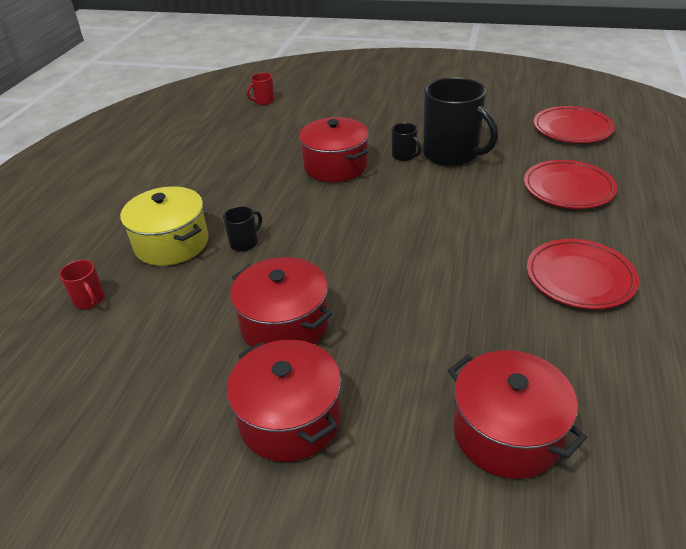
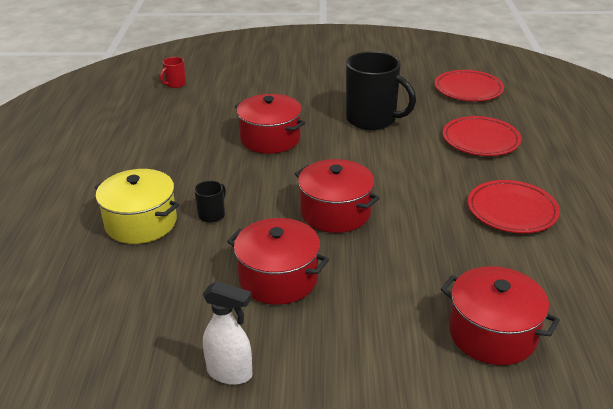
camera: 15 degrees left, 5 degrees down
(89, 300) = (82, 282): red mug -> none
(191, 430) = (230, 373): none -> white spray bottle
(290, 419) = (313, 351): red pot -> red pot (335, 212)
(404, 156) = (330, 124): black mug -> none

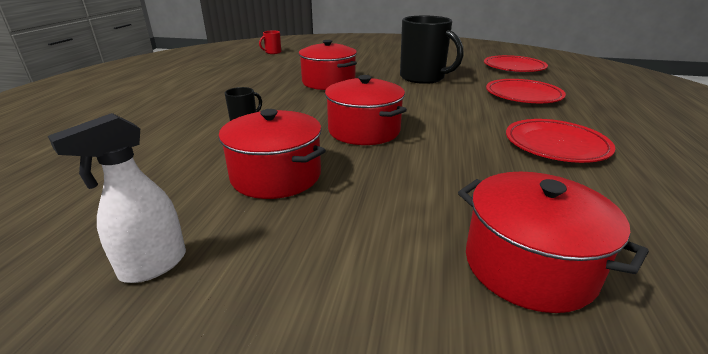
camera: 10 degrees right, 5 degrees down
(141, 223) = (176, 122): yellow pot -> none
(230, 373) = (153, 266): white spray bottle -> white spray bottle turned 105 degrees clockwise

